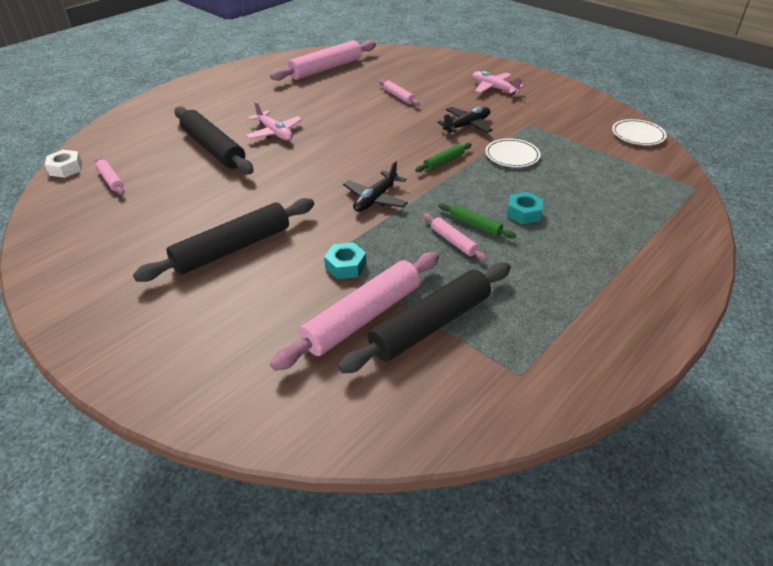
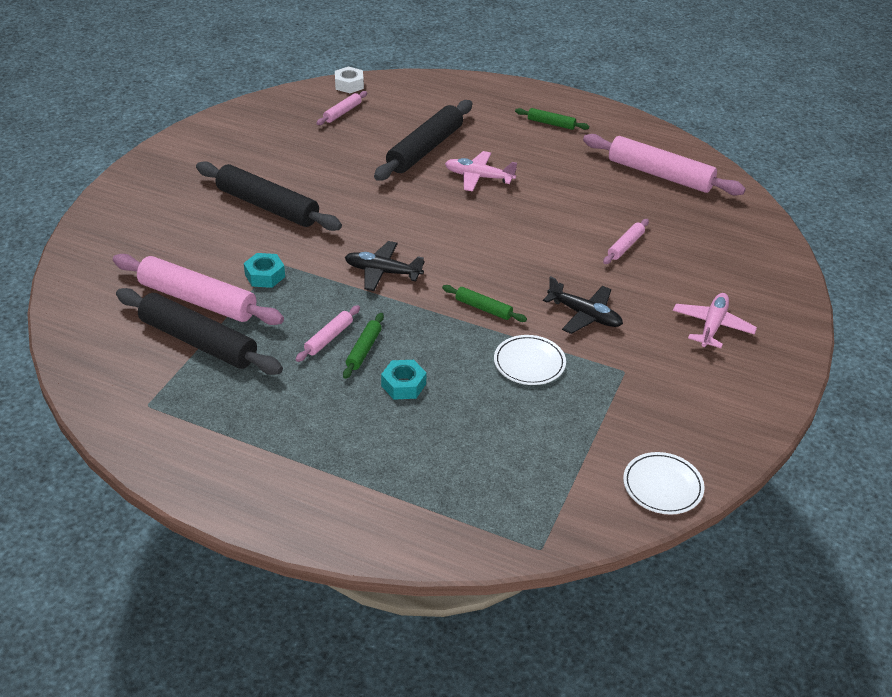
camera: 70 degrees right, 0 degrees up
(229, 91) = (551, 124): none -> green rolling pin
(275, 133) = (478, 177): pink plane -> pink plane turned 75 degrees clockwise

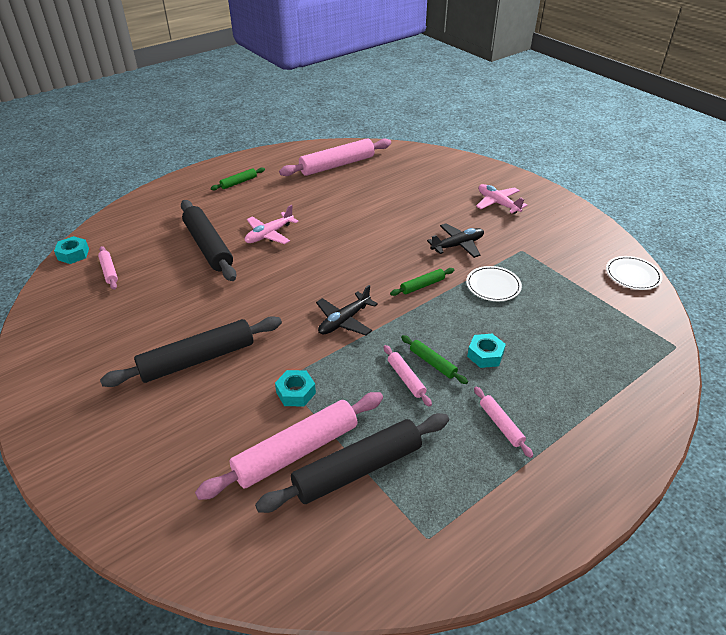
camera: 60 degrees left, 0 degrees up
(349, 85) = (73, 254): white nut -> turquoise nut
(625, 246) = (399, 204): pink rolling pin -> pink rolling pin (501, 424)

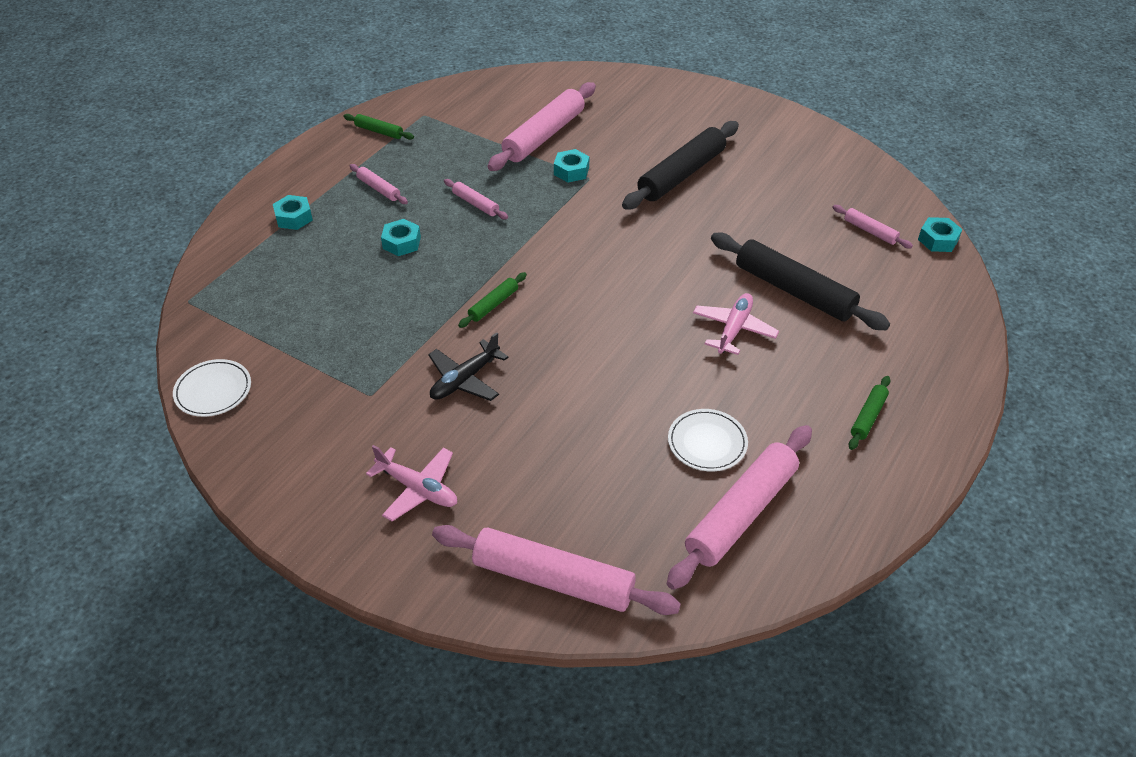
camera: 160 degrees right, 5 degrees up
(344, 321) = (564, 241): black plane -> none
(357, 469) = (490, 136): black rolling pin -> none
(432, 363) = (454, 223): green rolling pin -> green rolling pin (379, 131)
(438, 163) = (553, 579): none -> pink rolling pin
(493, 286) = (404, 326): white plate -> white plate (707, 443)
(592, 411) = (294, 217): none -> turquoise nut

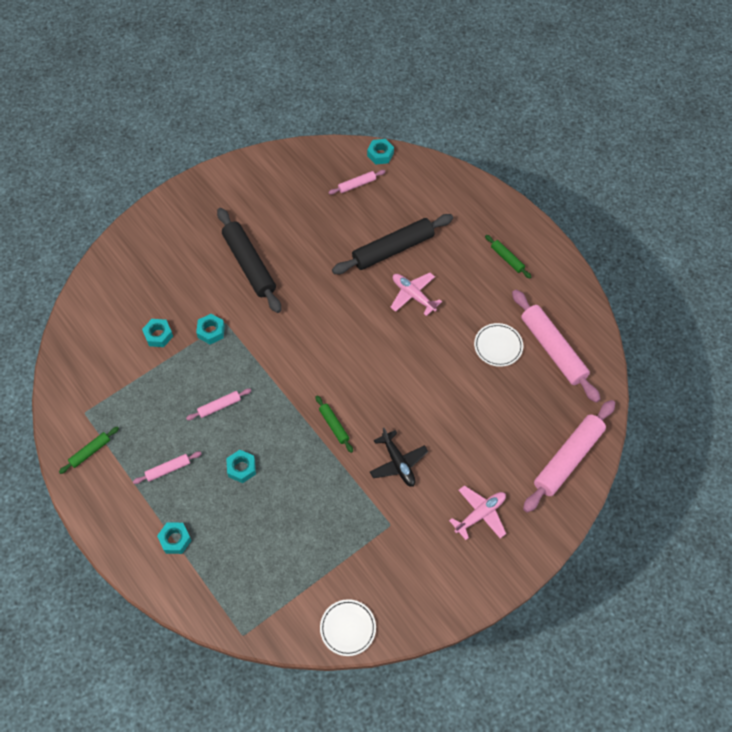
camera: 70 degrees left, 15 degrees up
(544, 136) = (158, 335): pink rolling pin -> turquoise nut

